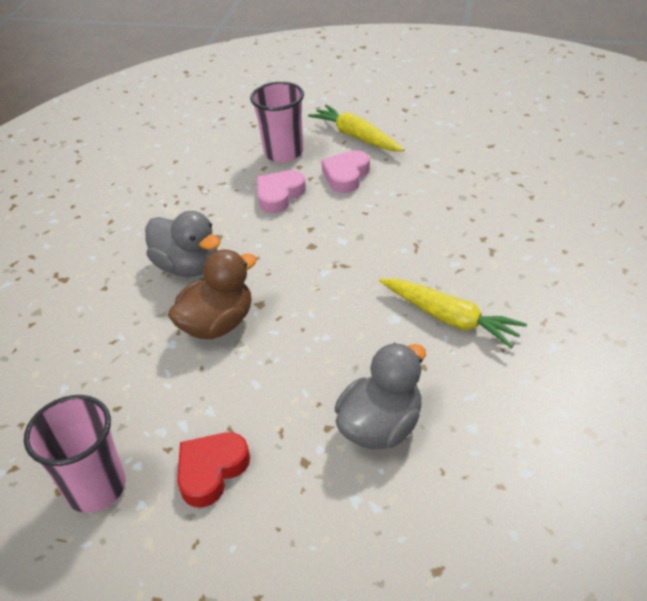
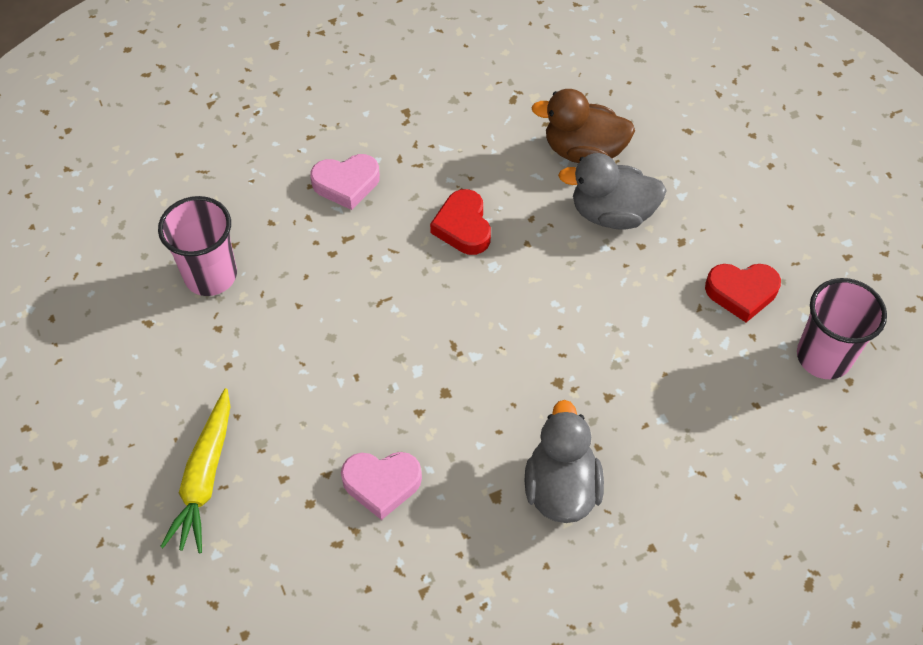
camera: 130 degrees left, 15 degrees up
(218, 324) = (610, 398): brown duck -> brown duck (583, 151)
(283, 153) = (291, 542): pink cup -> pink cup (210, 275)
(346, 175) = (298, 437): pink heart -> pink heart (346, 184)
(449, 318) = (463, 227): yellow carrot -> red heart

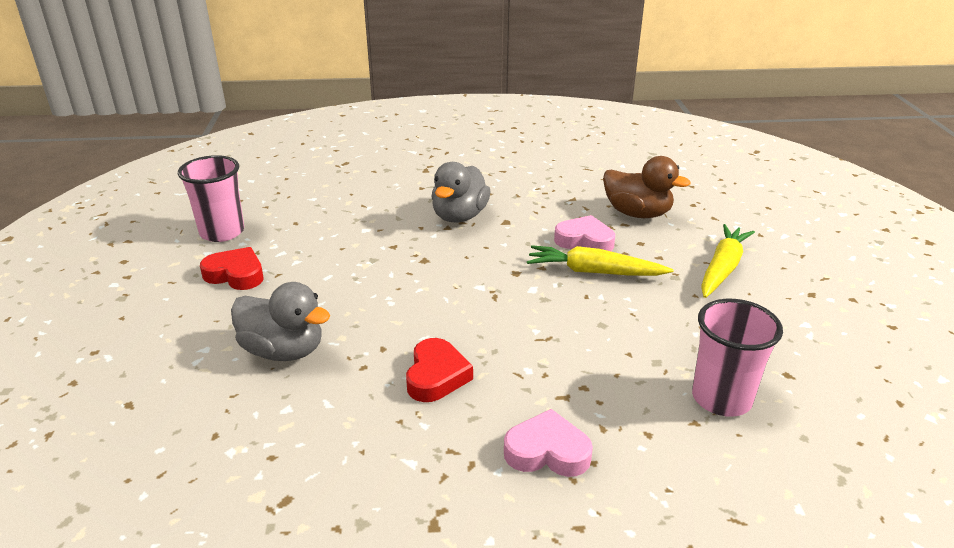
camera: 160 degrees left, 25 degrees down
(356, 422) = (594, 272): none -> yellow carrot
(583, 151) = (257, 413): brown duck -> brown duck (637, 213)

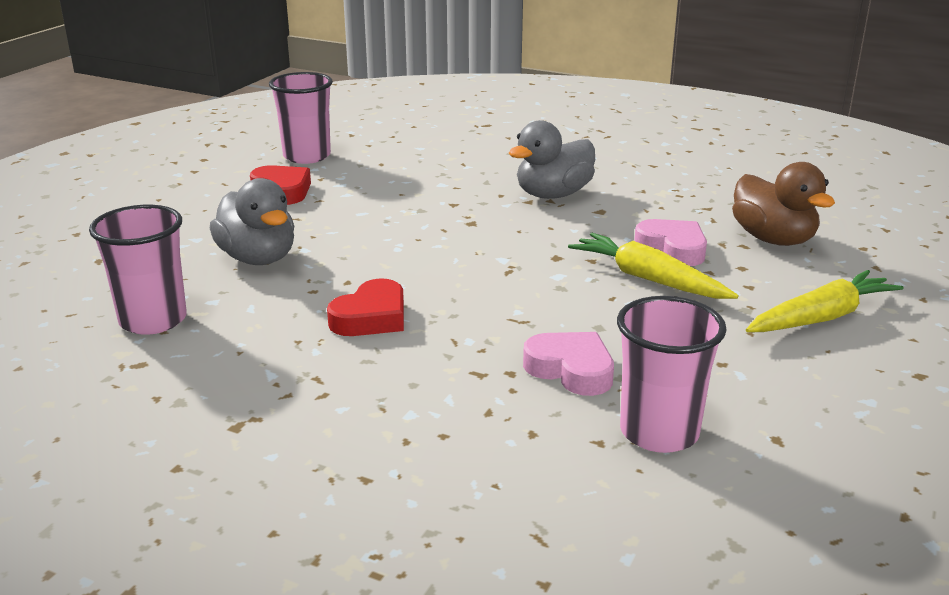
camera: 30 degrees right, 5 degrees down
(251, 449) = (153, 320): none -> pink cup
(547, 451) = (407, 410): pink heart -> pink heart (571, 370)

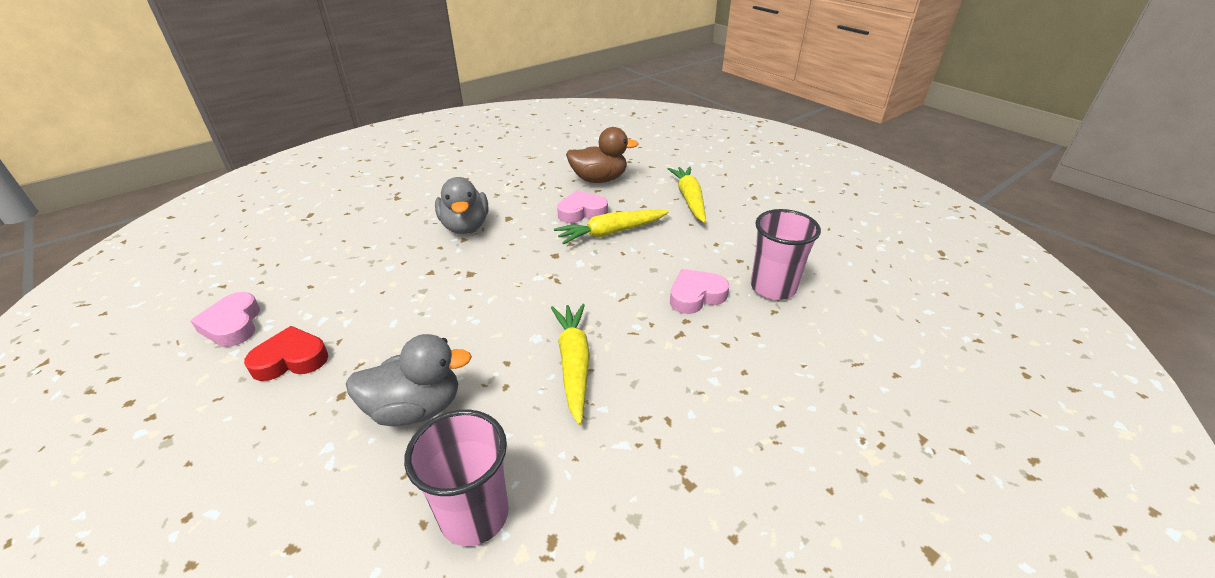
camera: 65 degrees left, 10 degrees up
(307, 156) = (233, 325): pink cup -> pink heart
(371, 317) = (574, 364): red heart -> yellow carrot

